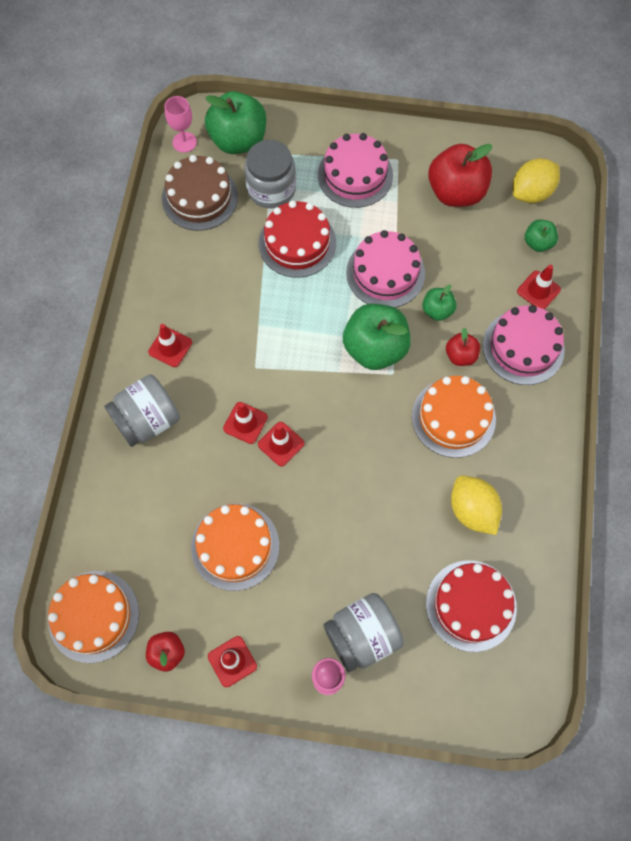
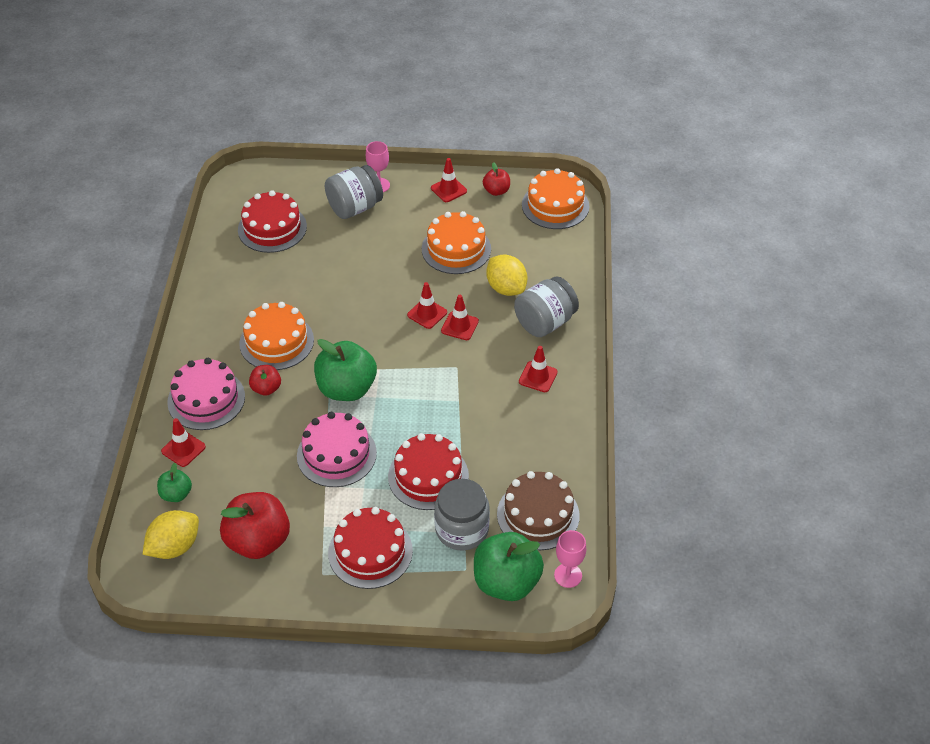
camera: 175 degrees right, 20 degrees down
(355, 175) = (370, 552): pink cake -> red cake
(437, 310) = (286, 424): green apple -> none
(472, 510) = (266, 282): yellow lemon -> yellow lemon (506, 288)

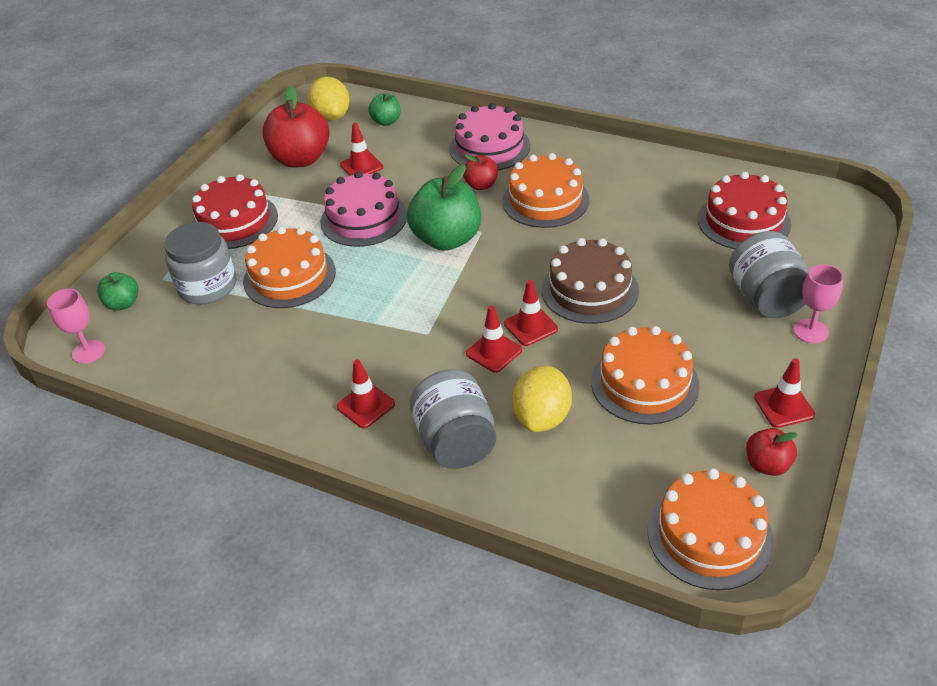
camera: 115 degrees right, 5 degrees down
(183, 449) = (435, 129): red traffic cone -> red traffic cone (361, 166)
(428, 476) = (289, 276): red cake -> orange cake
(506, 288) = (542, 417): yellow lemon -> yellow lemon turned 60 degrees counterclockwise
(506, 582) = (123, 304): green apple -> green apple, size x0.51
(538, 515) = (176, 349): brown cake -> brown cake (589, 290)

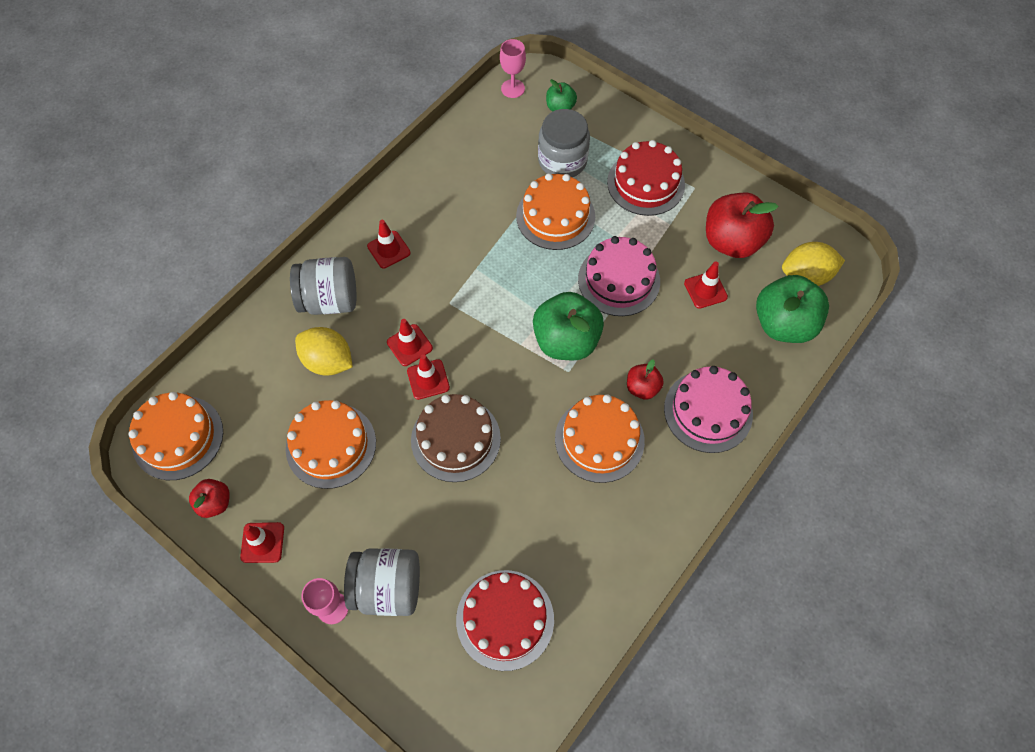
camera: 100 degrees right, 20 degrees up
(386, 121) = (783, 324): green apple -> green apple, size x1.95

